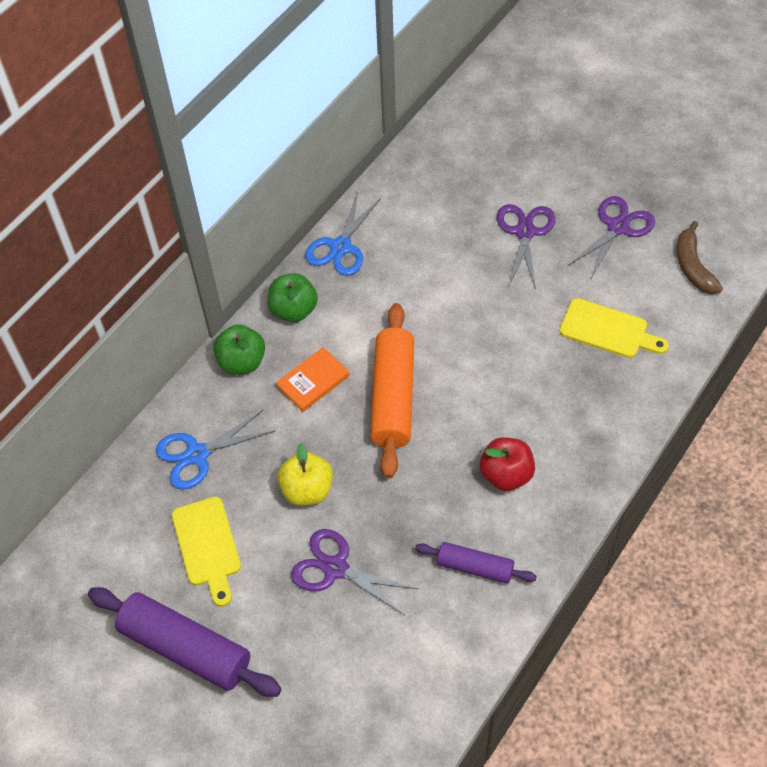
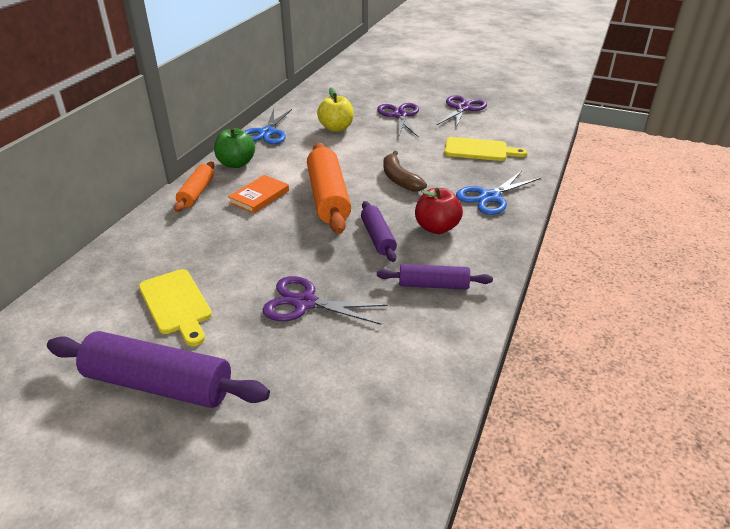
camera: 15 degrees left, 20 degrees down
(197, 454) = (161, 247): blue scissors -> blue scissors (489, 197)
(242, 362) = (197, 193): green apple -> orange rolling pin
(307, 490) = (267, 257): yellow apple -> yellow apple (336, 128)
(434, 480) = (377, 238): none -> purple rolling pin
(692, 266) = (522, 119): brown banana -> brown banana (399, 179)

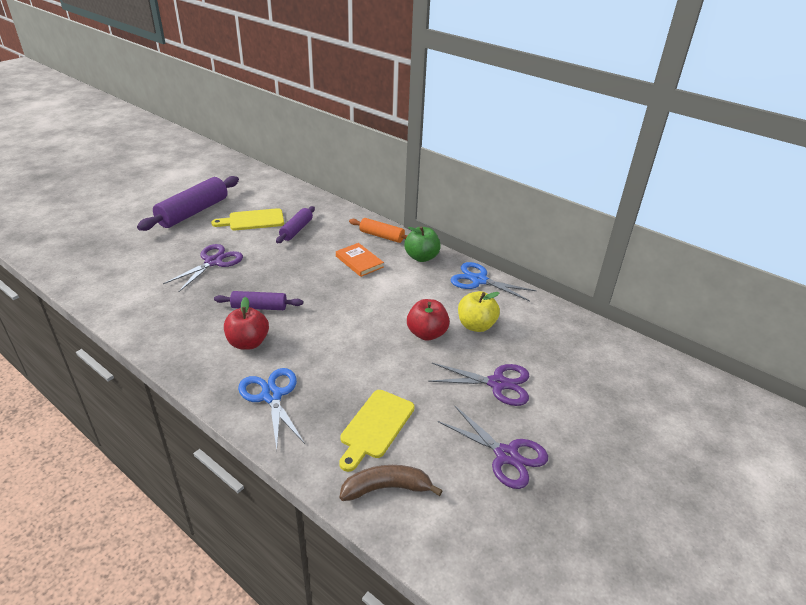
camera: 105 degrees right, 0 degrees up
(328, 197) = (336, 294): orange rolling pin -> none
(360, 146) = (427, 334): none -> red apple
(399, 179) = (344, 343): brown banana -> brown banana (386, 488)
(433, 285) = (180, 319): purple rolling pin -> purple rolling pin (296, 230)

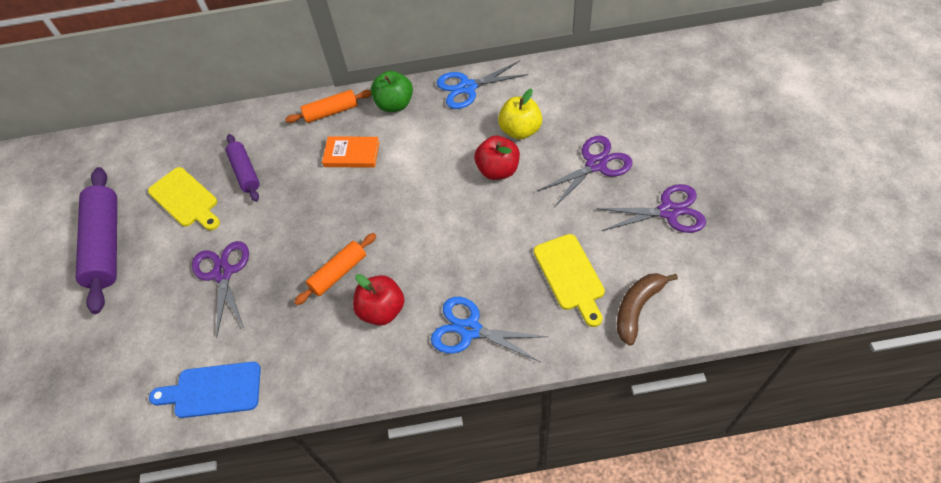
camera: 40 degrees left, 20 degrees up
(124, 304) = (213, 390): none -> blue cutting board
(253, 220) = (185, 199): yellow cutting board -> yellow cutting board turned 75 degrees counterclockwise
(259, 307) = (338, 273): purple rolling pin -> orange rolling pin

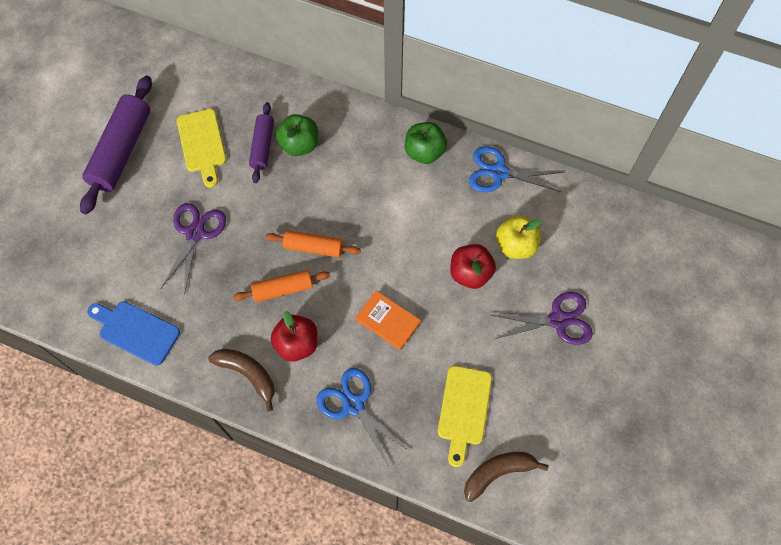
camera: 25 degrees right, 10 degrees up
(279, 154) = (299, 145): none -> green apple
(331, 112) = (366, 127): orange rolling pin -> orange rolling pin (313, 247)
(351, 154) = (358, 181): orange book -> orange book (388, 321)
(352, 363) = (248, 374): none -> brown banana
(668, 211) = (588, 404): purple scissors -> none

